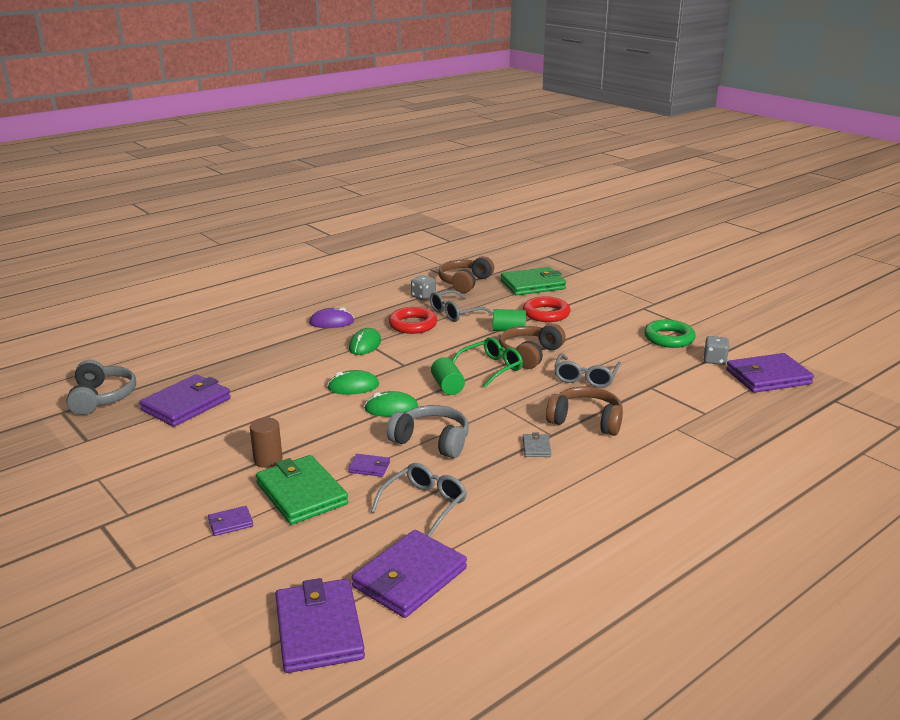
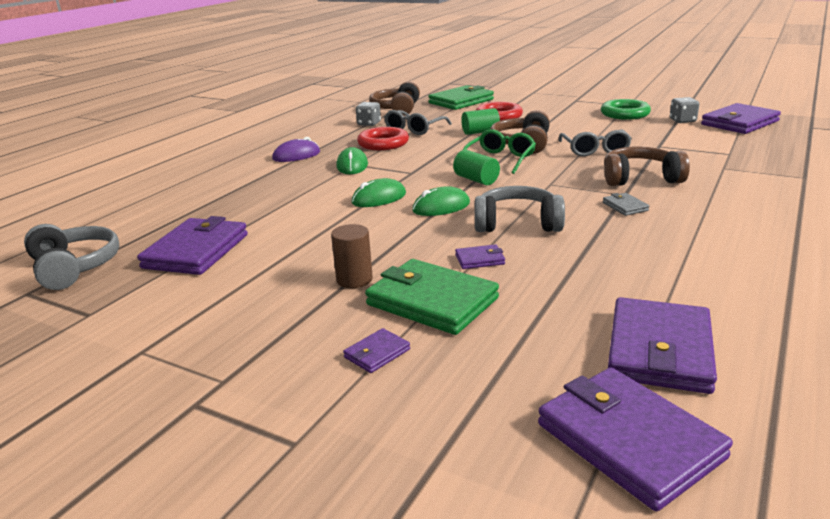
camera: 20 degrees left, 0 degrees up
(424, 505) = (581, 278): grey glasses -> none

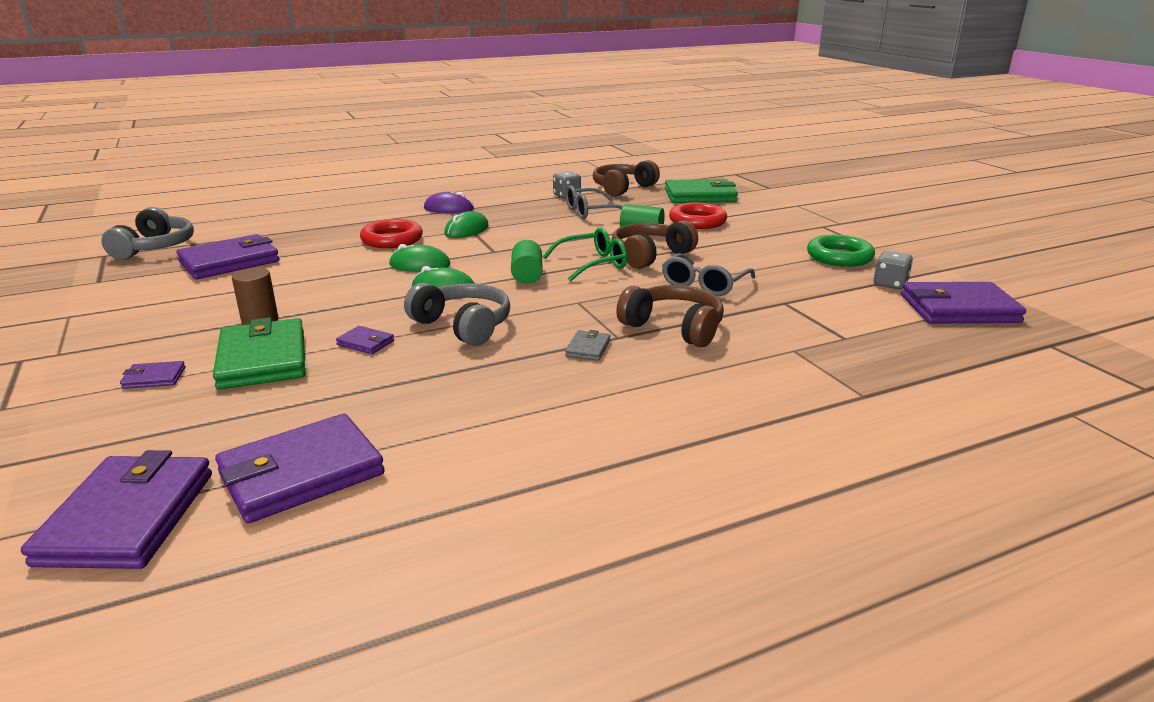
camera: 35 degrees right, 0 degrees up
(383, 143) = (534, 218): red ring -> red ring (392, 239)

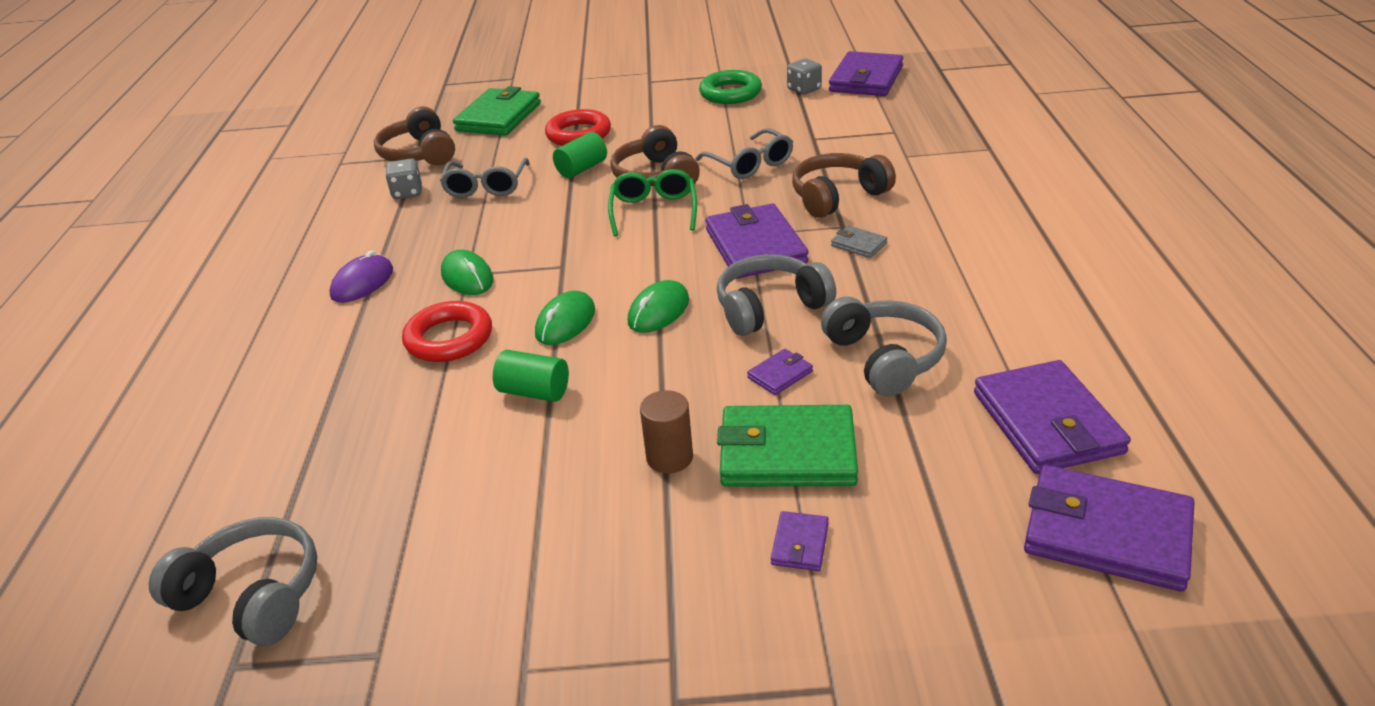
camera: 65 degrees left, 10 degrees up
(229, 262) = (410, 496): purple wallet -> purple wallet (755, 246)
(397, 382) = (884, 358): none -> grey headphones
(527, 275) = (657, 253): green cylinder -> green cylinder (534, 392)

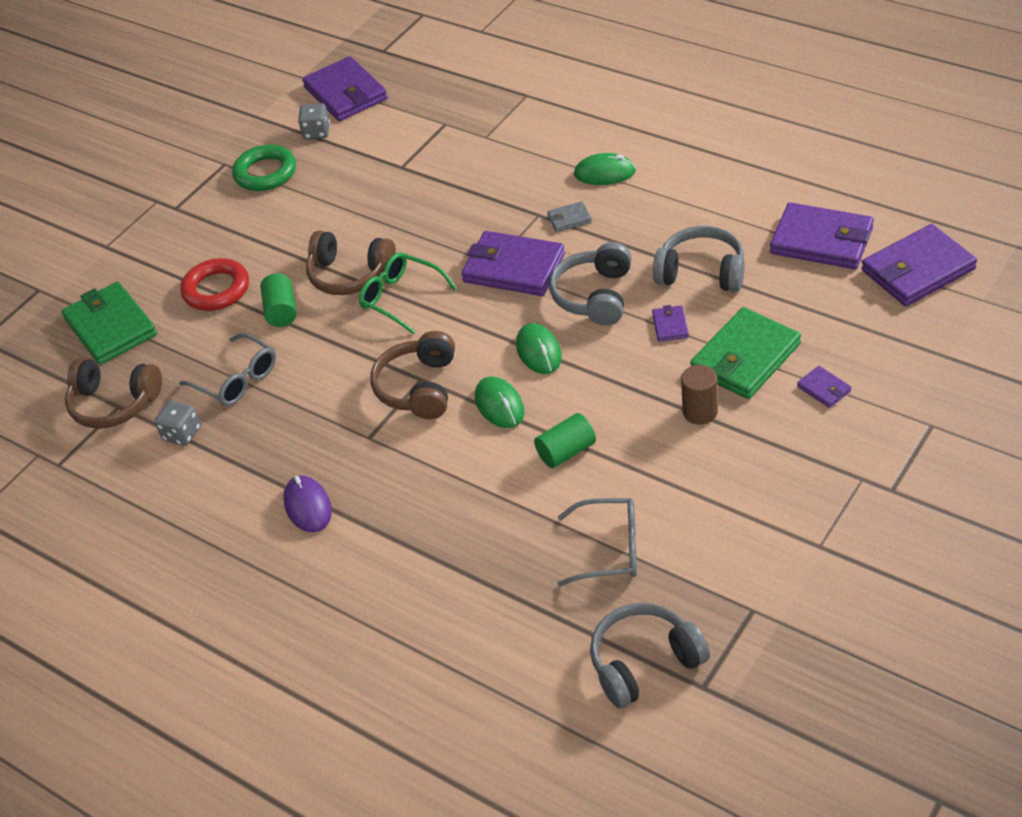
camera: 50 degrees left, 10 degrees up
(449, 338) = (450, 476): red ring -> none
(467, 277) = (374, 439): green mouse -> green mouse (604, 173)
(749, 164) = (396, 217): grey glasses -> grey glasses (608, 549)
(837, 196) = (498, 197): brown headphones -> brown headphones (419, 387)

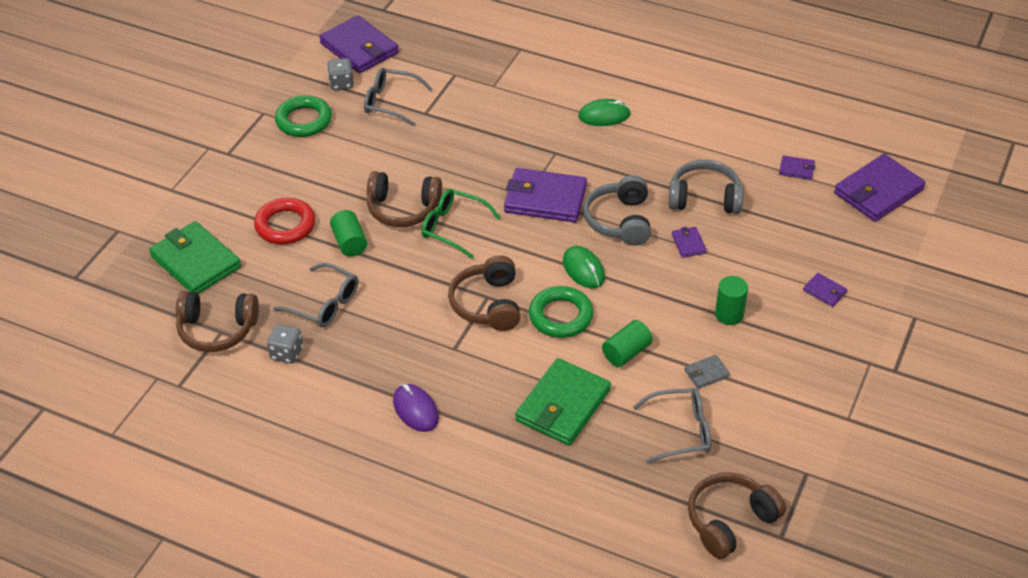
camera: 15 degrees left, 0 degrees up
(366, 154) = (391, 102): none -> grey glasses
(499, 405) = (560, 316): green mouse -> green ring
(569, 219) = (583, 155): grey wallet -> grey wallet (706, 373)
(644, 662) = (730, 521): grey headphones -> brown headphones
(700, 412) = (729, 314): brown cylinder -> green cylinder
(745, 357) = (756, 268): green wallet -> green wallet (563, 405)
(821, 240) = (796, 169): purple wallet -> purple wallet, size x0.45

